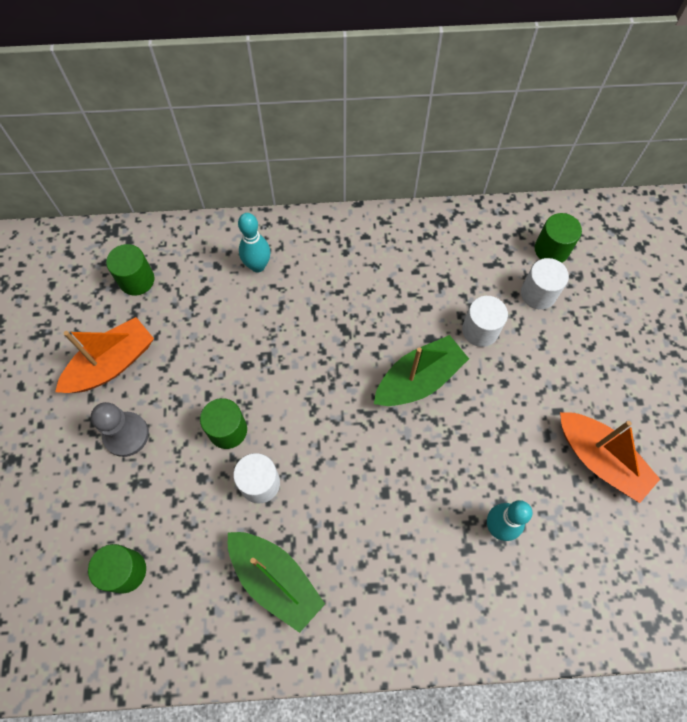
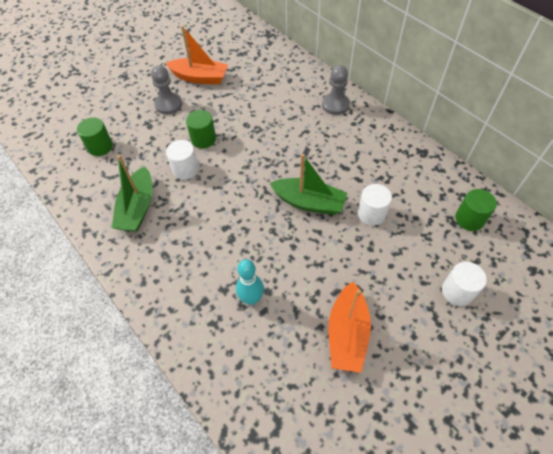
camera: 55 degrees right, 10 degrees down
(137, 280) = (251, 58): green cylinder -> none
(258, 266) = (306, 94): turquoise bowling pin -> none
(302, 248) = (335, 105): none -> grey pawn
(538, 294) = (429, 230): white cylinder -> white cylinder (457, 291)

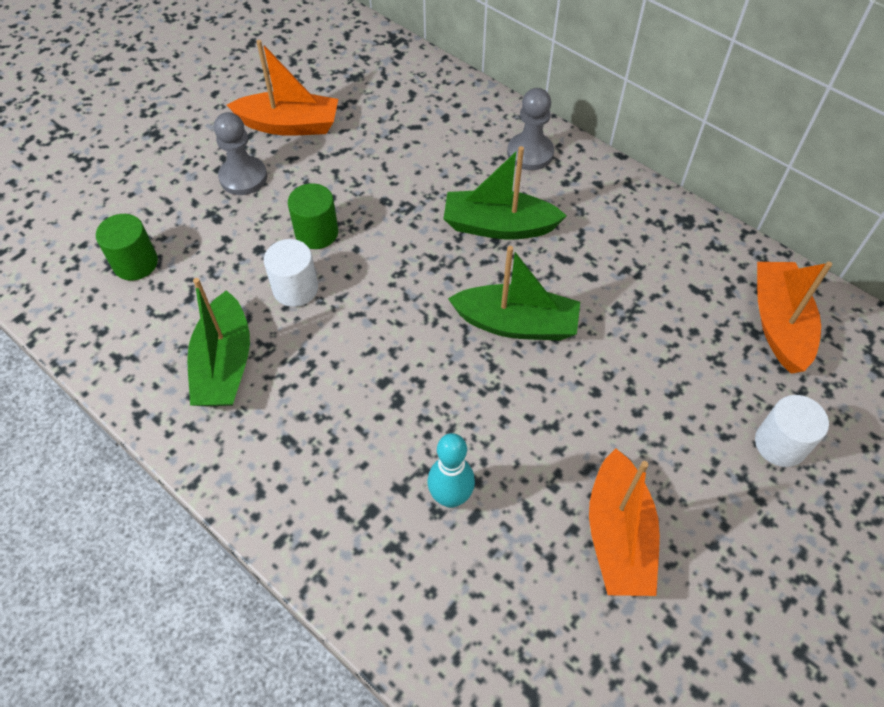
camera: 10 degrees left, 0 degrees up
(309, 145) = (498, 226): none -> green boat
(371, 214) = (622, 332): white cylinder -> none
(469, 219) = (779, 324): green cylinder -> orange boat

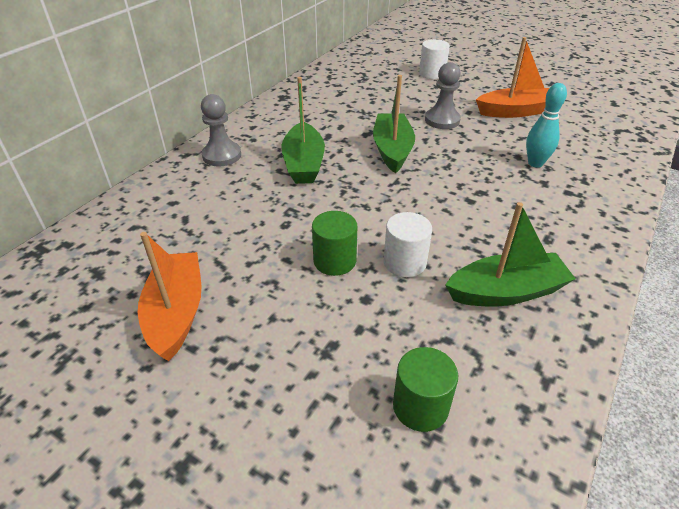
camera: 100 degrees left, 15 degrees down
(243, 177) = (265, 336): grey pawn -> grey pawn (442, 120)
(779, 324) = (356, 72): orange boat -> none

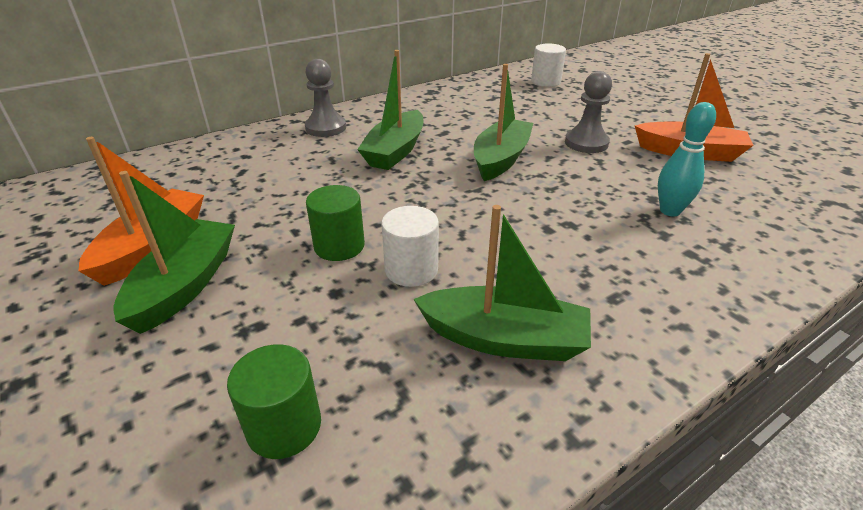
camera: 25 degrees right, 5 degrees down
(241, 335) = (185, 285): none -> green boat
(432, 74) = (614, 98): white cylinder -> white cylinder (545, 82)

